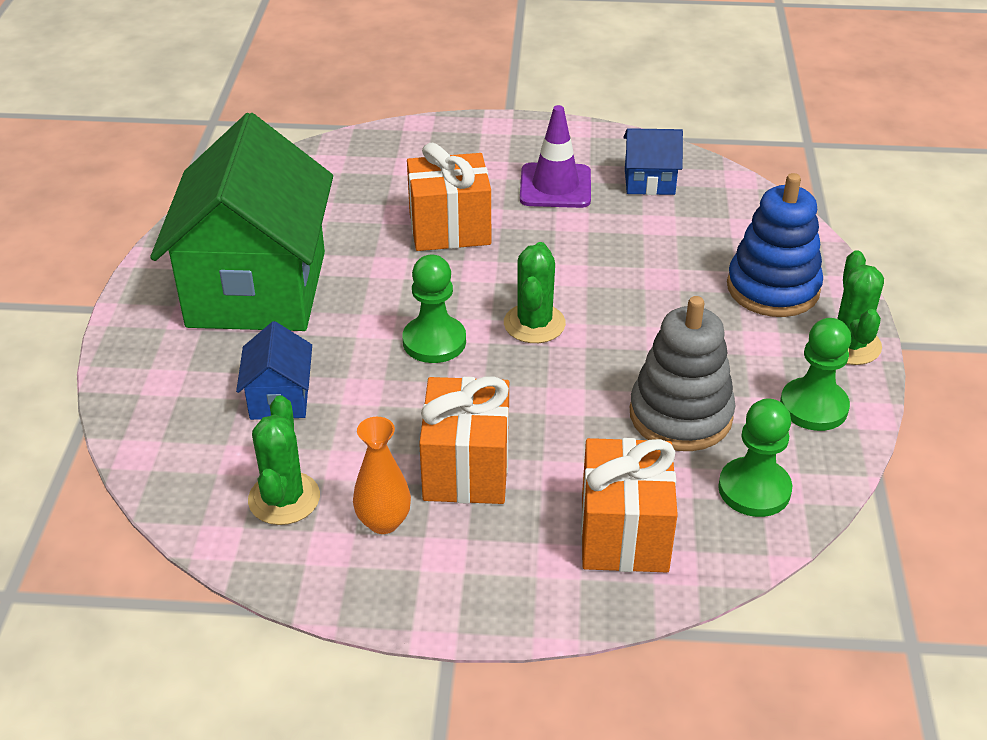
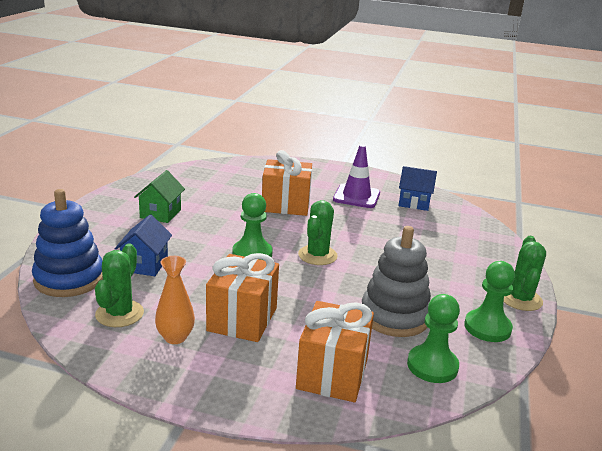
camera: 10 degrees right, 15 degrees down
(257, 289) = (160, 213): green house -> green house, size x0.42
(773, 288) = (476, 263): blue stacking toy -> blue stacking toy (69, 279)

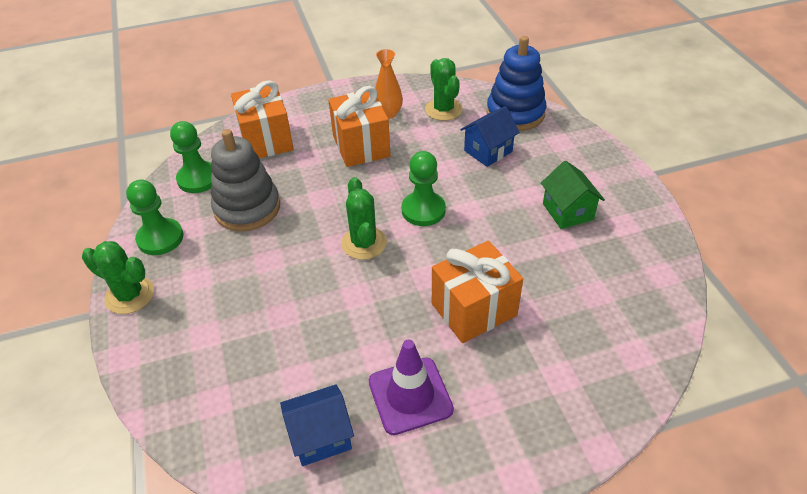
camera: 150 degrees right, 20 degrees up
(145, 264) = (488, 151): blue house -> blue house turned 75 degrees clockwise
(520, 299) = (130, 295): green cactus -> green cactus turned 45 degrees counterclockwise

